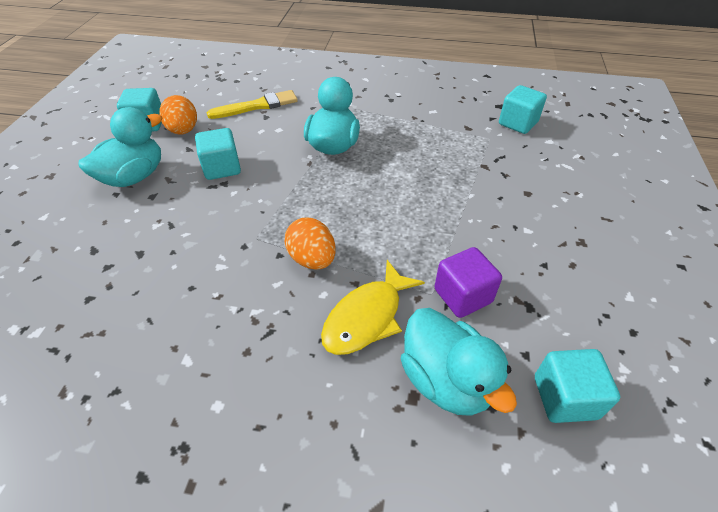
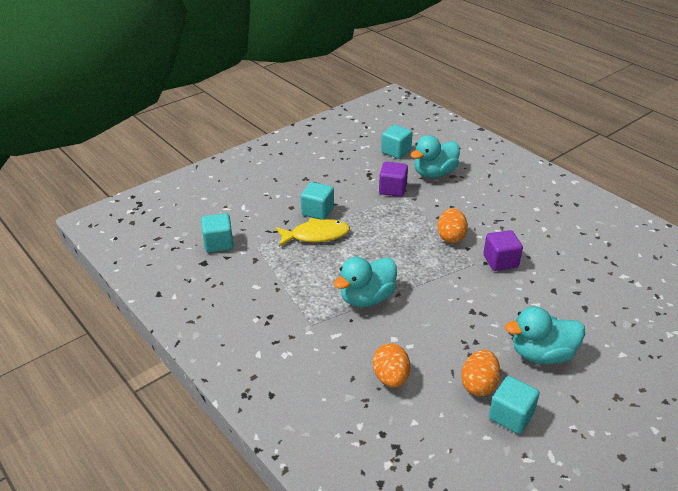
camera: 140 degrees left, 10 degrees down
(222, 168) = (466, 325): turquoise cube -> turquoise cube (317, 211)
(225, 258) = (500, 261): none -> purple cube
(257, 106) = (390, 378): yellow brush -> orange egg
(367, 317) = (446, 203): yellow fish -> yellow fish (316, 235)
(446, 380) = (434, 173): turquoise duck -> turquoise duck turned 135 degrees counterclockwise

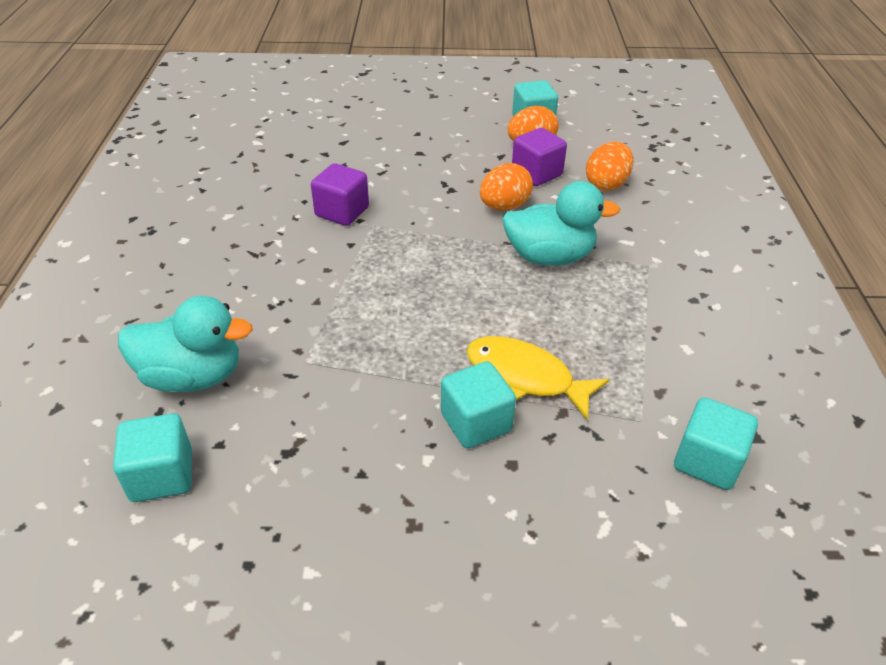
camera: 140 degrees left, 5 degrees up
(392, 189) = (302, 388): purple cube -> purple cube (536, 174)
(451, 237) = (347, 266): orange egg -> orange egg (504, 206)
(541, 354) = (444, 136): turquoise duck -> none

